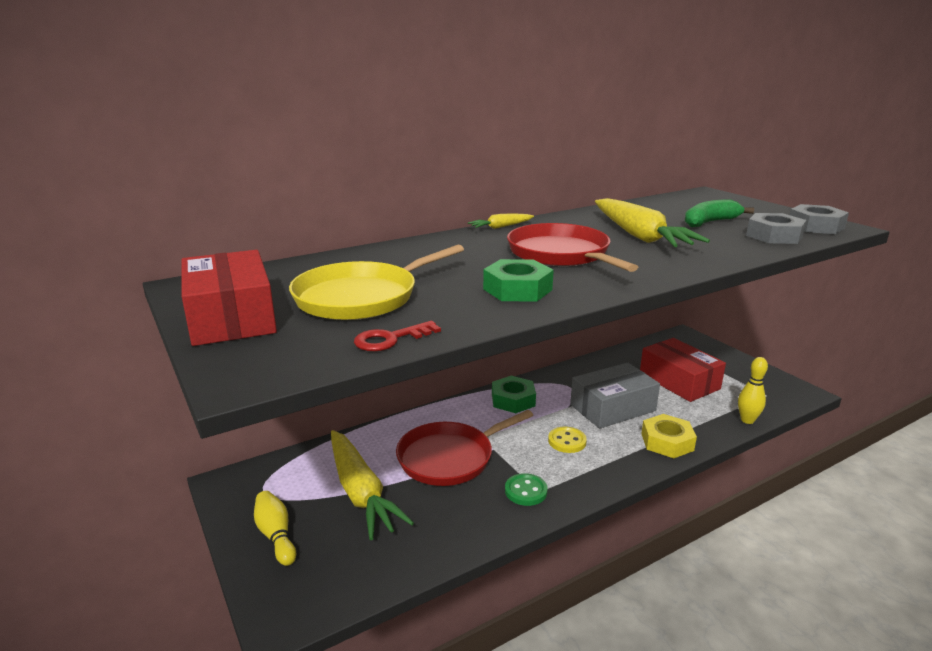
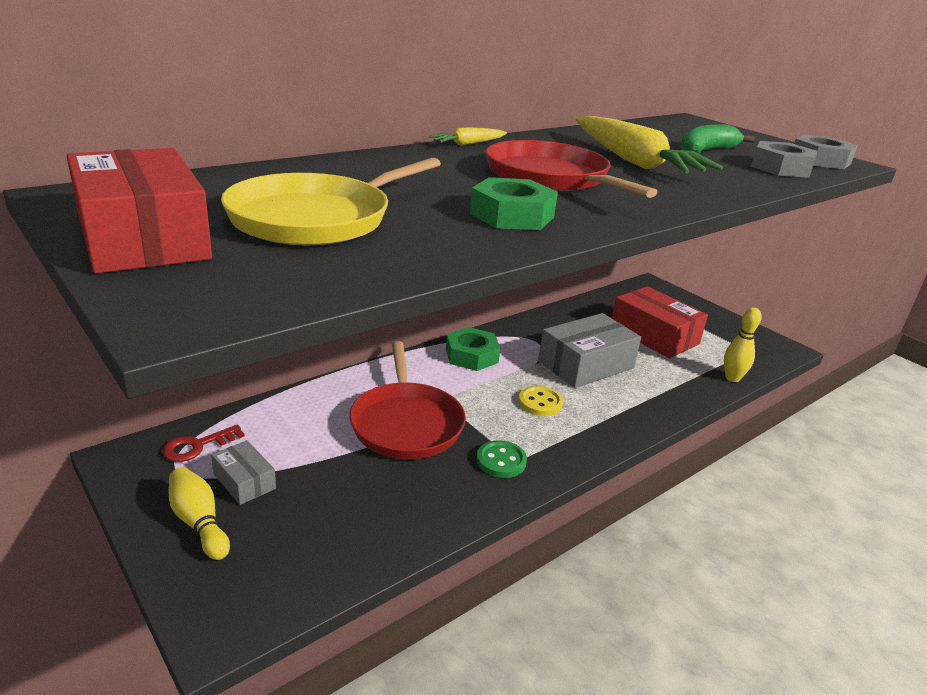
camera: 10 degrees left, 5 degrees up
(314, 503) = (244, 481): none -> grey box
(361, 492) = (302, 466): yellow carrot -> none
(390, 339) = (369, 270): red key -> red key (197, 446)
(450, 457) = (406, 423): red pan -> red pan turned 60 degrees counterclockwise
(667, 442) = (651, 403): yellow nut -> none

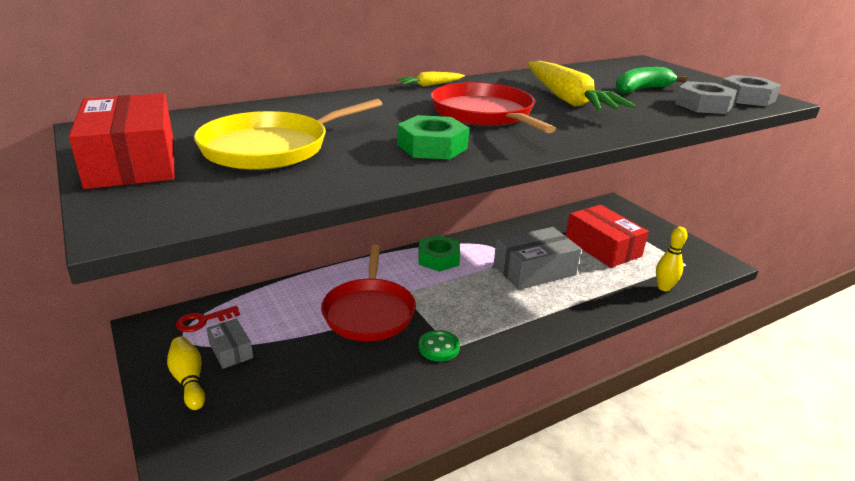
camera: 10 degrees right, 0 degrees up
(540, 403) = (485, 301): yellow button -> none

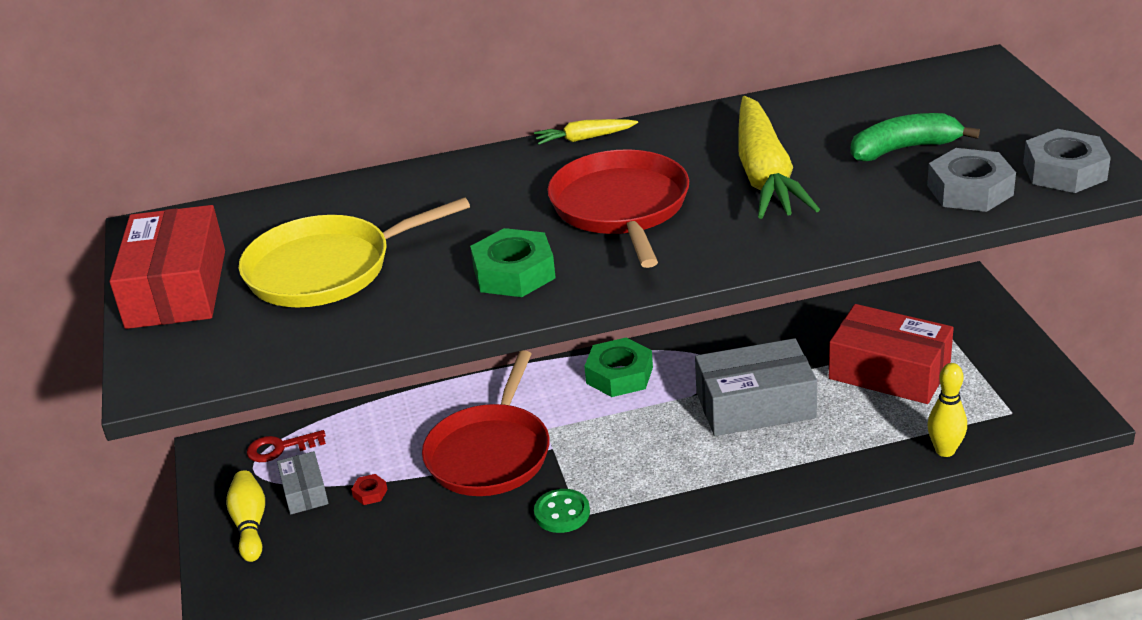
camera: 20 degrees right, 5 degrees up
(285, 347) = (370, 493): none -> red nut
(602, 247) = (889, 371): red box -> red box turned 45 degrees counterclockwise

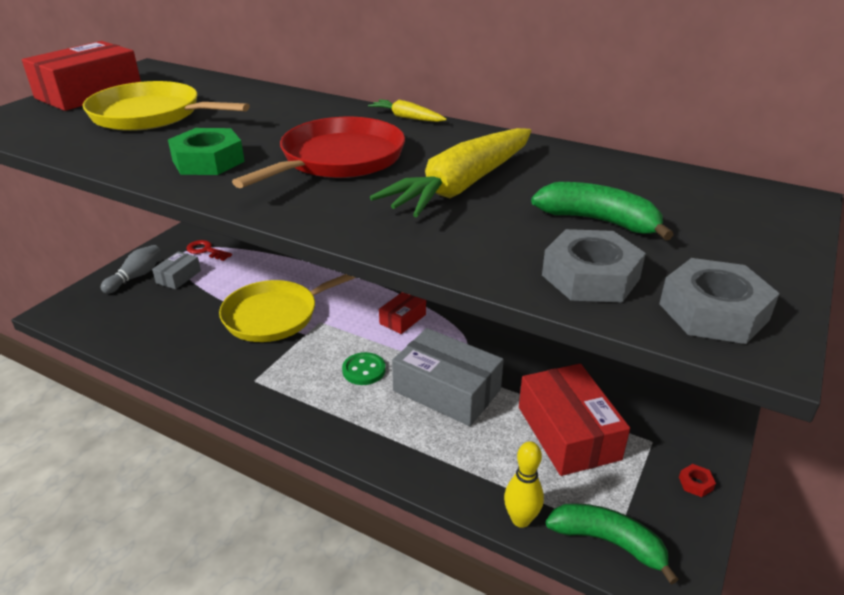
camera: 40 degrees right, 0 degrees up
(250, 525) = (136, 276): yellow bowling pin -> grey bowling pin
(370, 493) = (198, 296): red nut -> red nut (695, 483)
(490, 453) = (275, 315): red pan -> yellow pan
(562, 513) = (249, 372): green button -> green button (364, 370)
(619, 375) = (402, 319): green nut -> red box
(1014, 422) = (608, 542): none -> green banana

